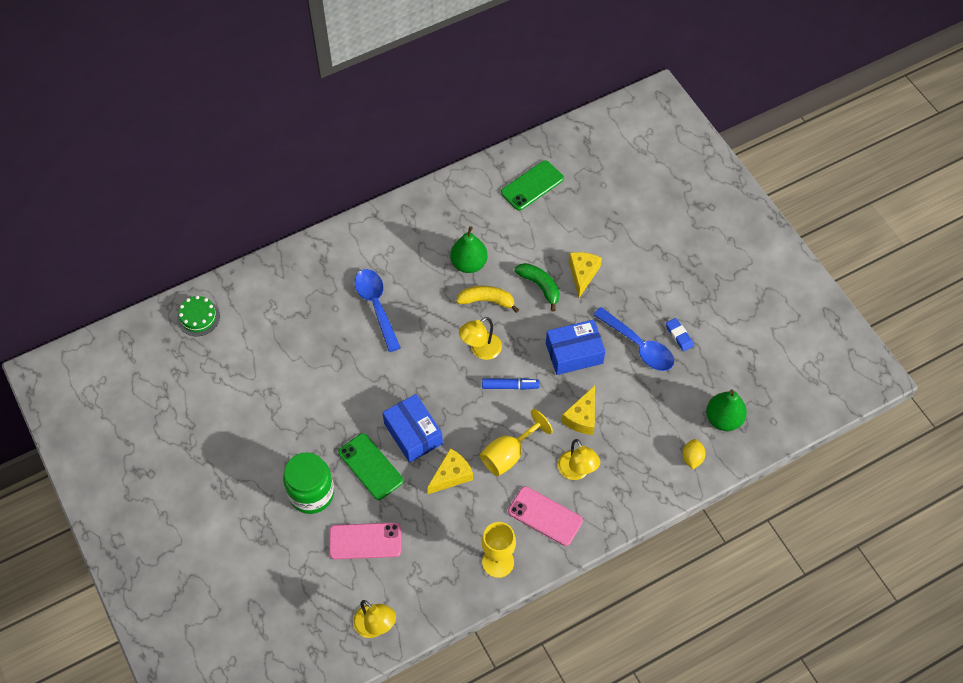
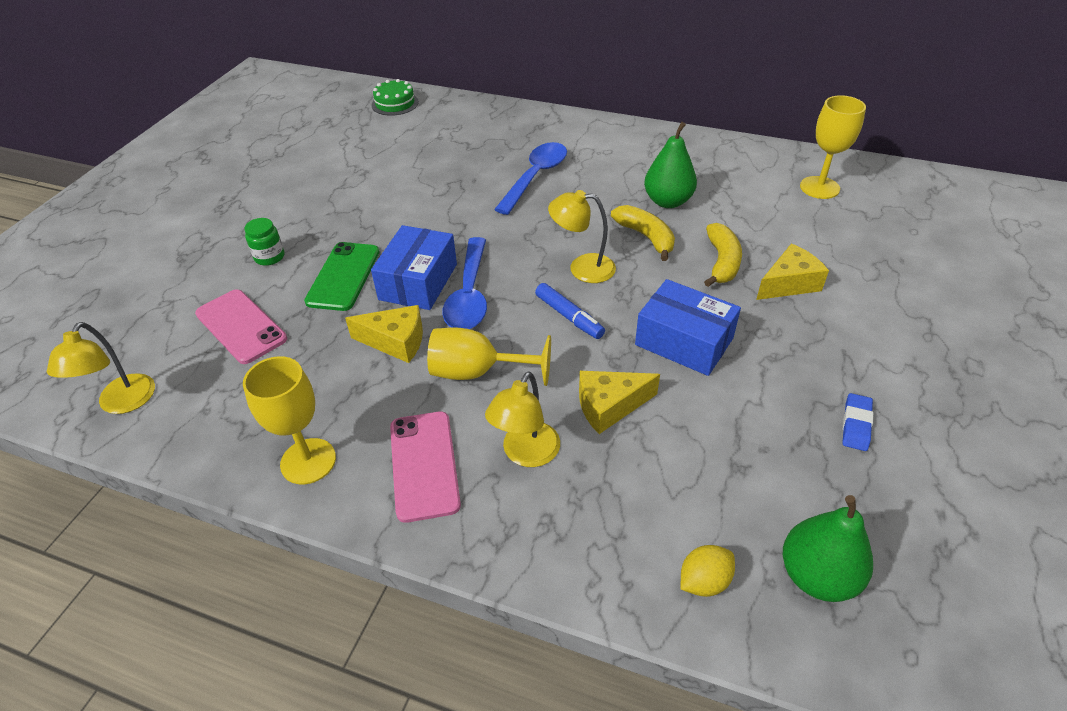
camera: 50 degrees right, 15 degrees down
(311, 493) = (269, 257): green jar -> green jar, size x0.50
(532, 185) = (819, 187): green phone -> yellow goblet
(540, 286) = (722, 262): green banana -> yellow banana
(638, 345) = (781, 393): blue spoon -> blue spoon (469, 294)

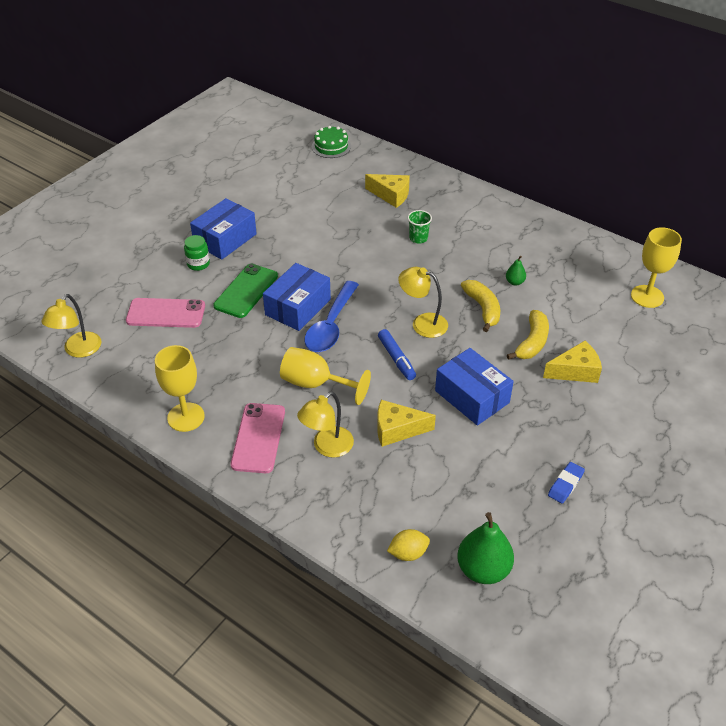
camera: 15 degrees right, 0 degrees up
(241, 326) = (166, 313): pink phone -> pink phone turned 60 degrees counterclockwise
(297, 222) = (225, 239): none -> blue box
(396, 342) = (267, 349): yellow cheese -> yellow cheese (391, 195)
(535, 177) = (418, 238): blue spoon -> green cup
(667, 201) = (514, 282): green pear -> green pear, size x0.49

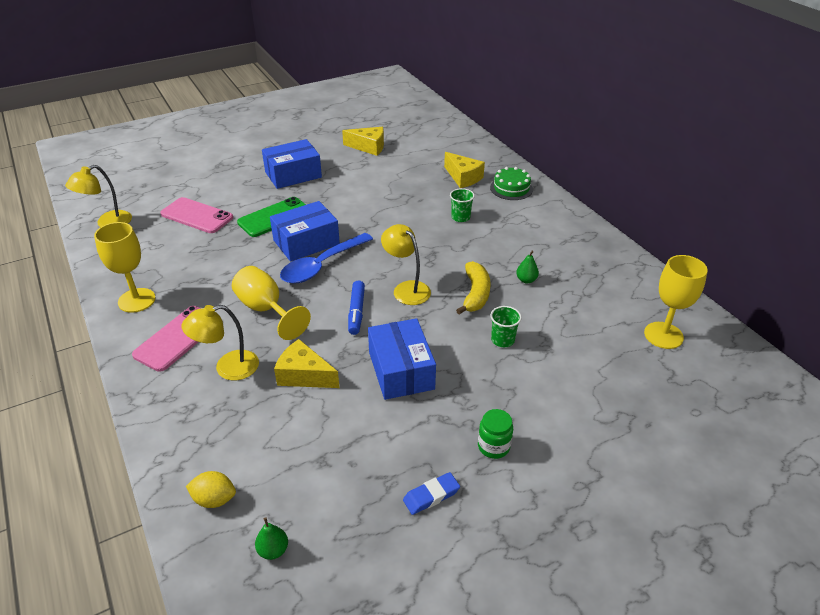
camera: 25 degrees right, 5 degrees down
(198, 264) = (255, 187): green jar -> green jar (493, 446)
(331, 146) = (441, 129): green cake -> green cake (511, 188)
(483, 569) = (273, 550): green pear -> green pear, size x0.49
(532, 342) = (502, 340): yellow banana -> green cup
(575, 371) = (528, 383): yellow cheese -> yellow cheese (369, 147)

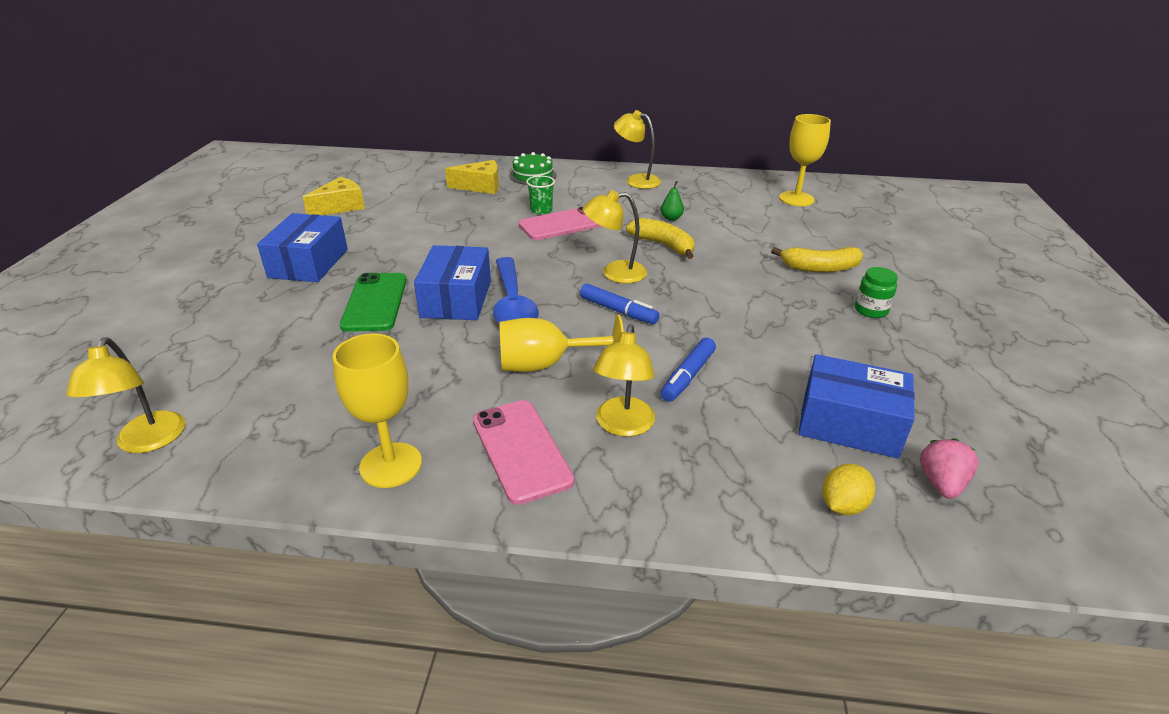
camera: 55 degrees left, 5 degrees down
(197, 216) = (273, 356): pink phone -> pink phone (563, 224)
(273, 550) = (941, 483): green pear -> pink strawberry
(304, 375) = (687, 376): yellow cheese -> blue marker
(401, 370) = (733, 318): blue box -> blue box (849, 423)
(431, 496) = (913, 362): blue eraser -> none
(502, 340) = (739, 257): green cup -> none
(537, 393) = (820, 268): none -> yellow banana
(572, 236) = (636, 180): none -> yellow lamp

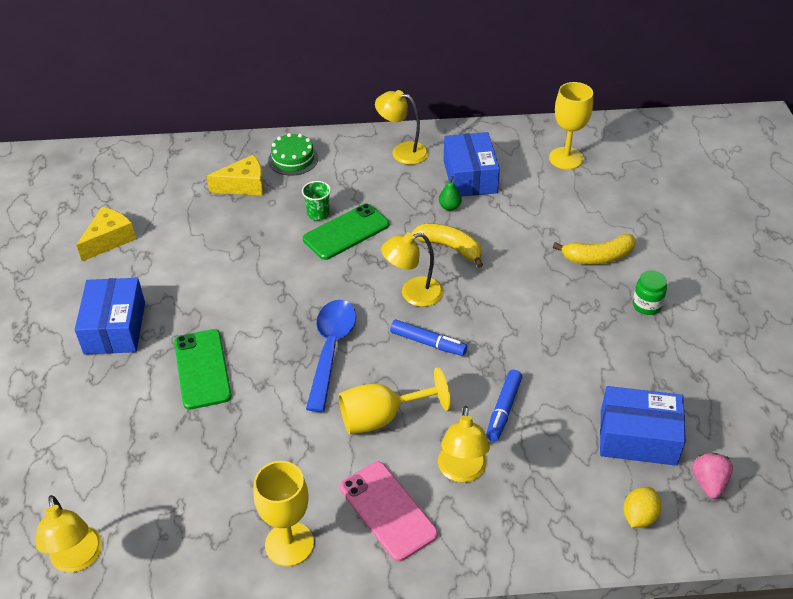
camera: 10 degrees left, 10 degrees up
(456, 299) = (276, 352): blue box -> blue box (470, 176)
(513, 304) = (331, 350): blue spoon -> blue spoon turned 150 degrees counterclockwise
(563, 224) = (346, 232): pink phone -> green phone

